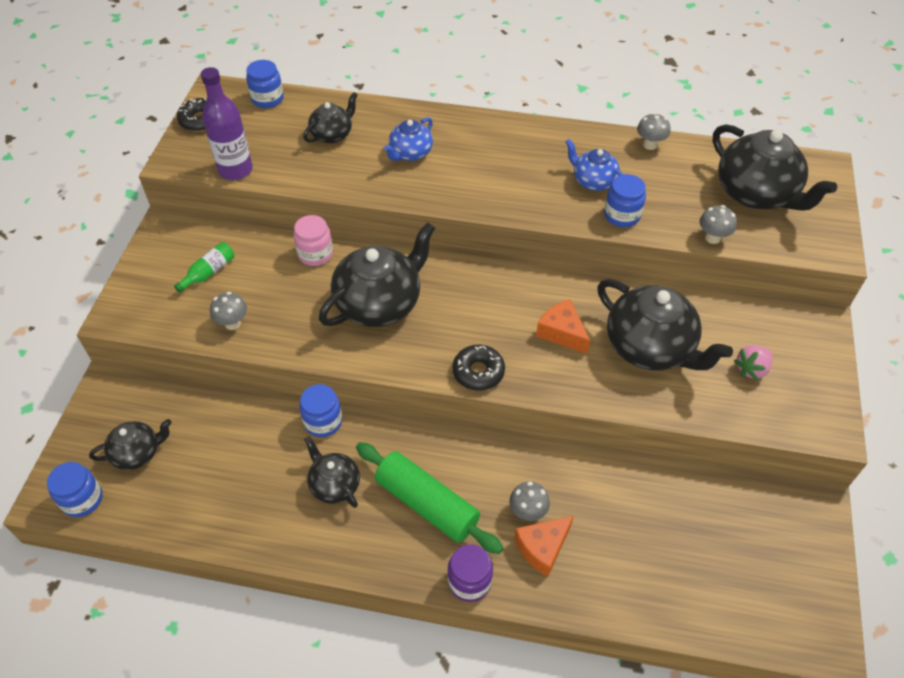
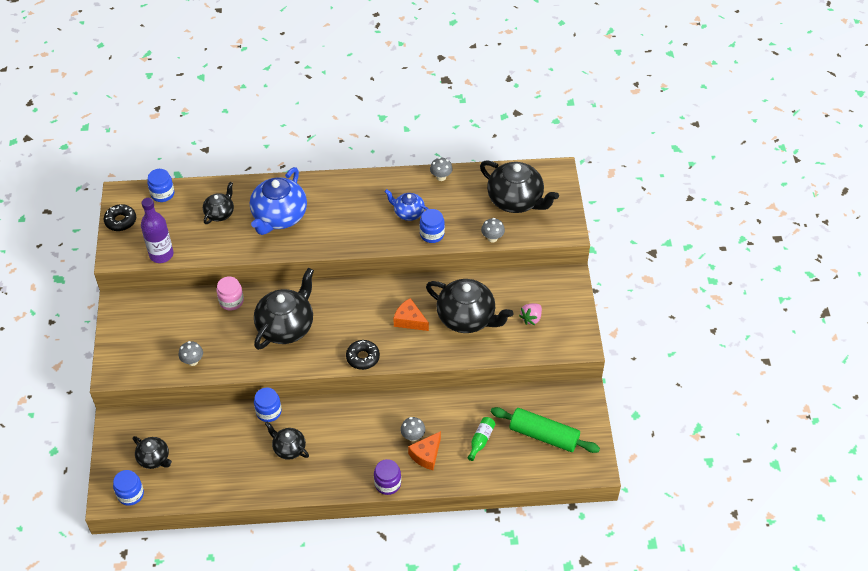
camera: 15 degrees left, 0 degrees up
(137, 453) = (154, 459): black teapot -> black teapot turned 75 degrees clockwise
(209, 272) = (162, 330): green bottle -> green bottle (481, 440)
(410, 153) = (279, 217): blue teapot -> blue teapot, size x1.84
(427, 504) = (350, 446): green rolling pin -> green rolling pin (543, 435)

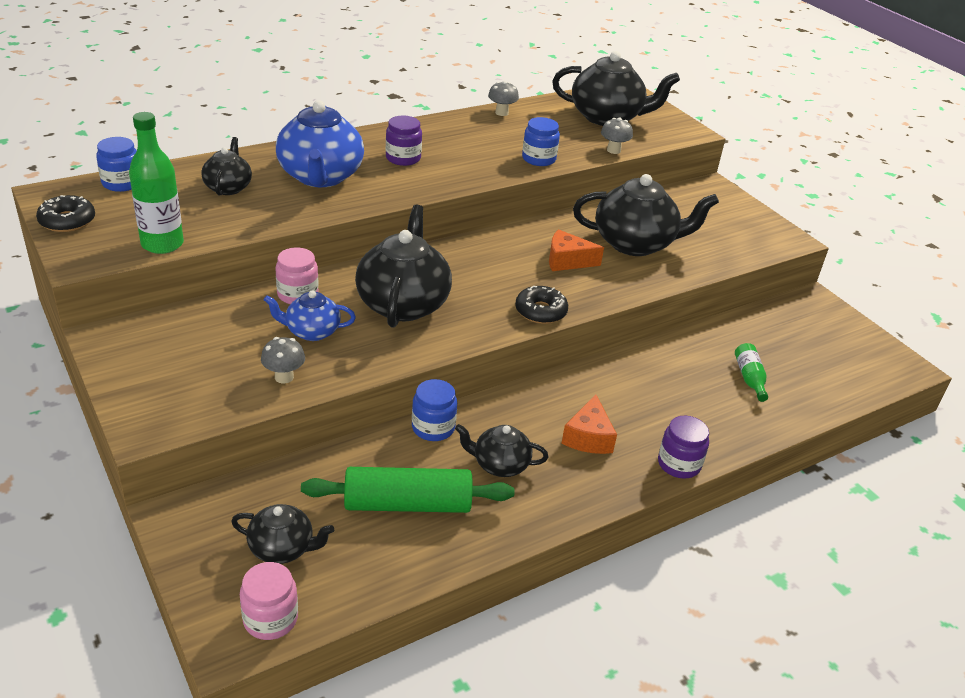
camera: 30 degrees left, 15 degrees down
(130, 494) = (270, 619): blue jar -> pink jar
(161, 254) = (162, 244): purple bottle -> green bottle
(341, 211) = (403, 158): none -> purple jar
(408, 213) = (491, 146): blue teapot -> blue teapot (311, 331)
(413, 436) = (661, 398): grey mushroom -> none
(426, 455) = (698, 414): orange cheese -> orange cheese (588, 437)
(531, 318) = (709, 228): pink strawberry -> none
(543, 435) = (816, 352): green rolling pin -> green rolling pin (407, 504)

